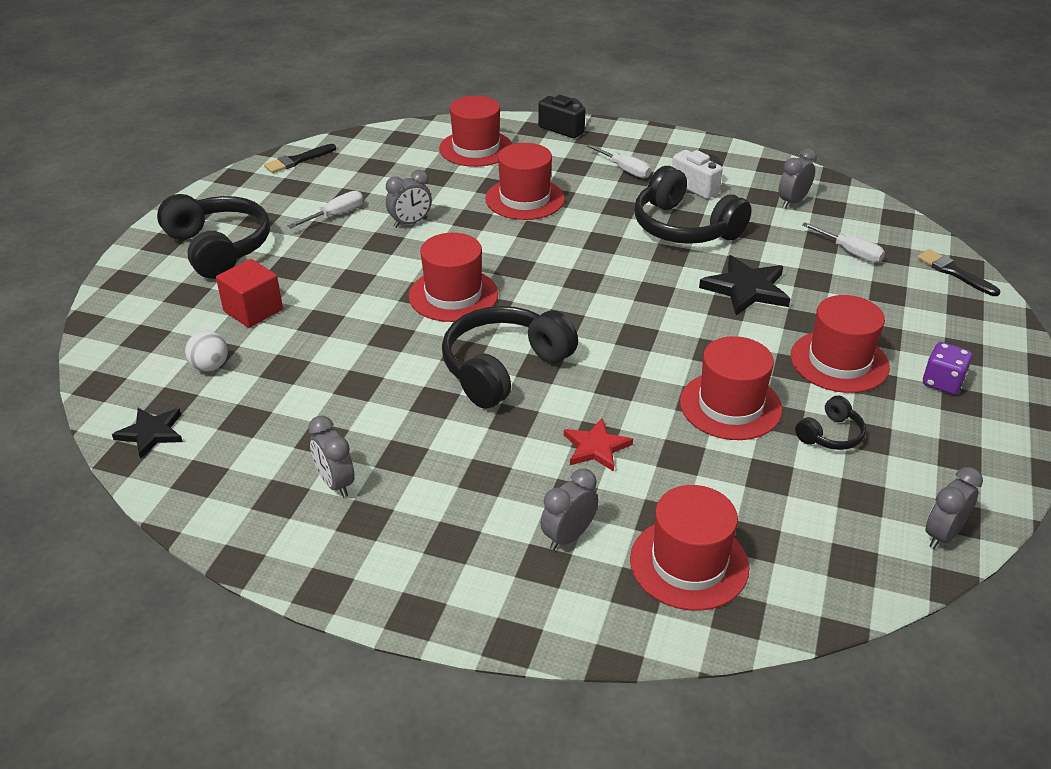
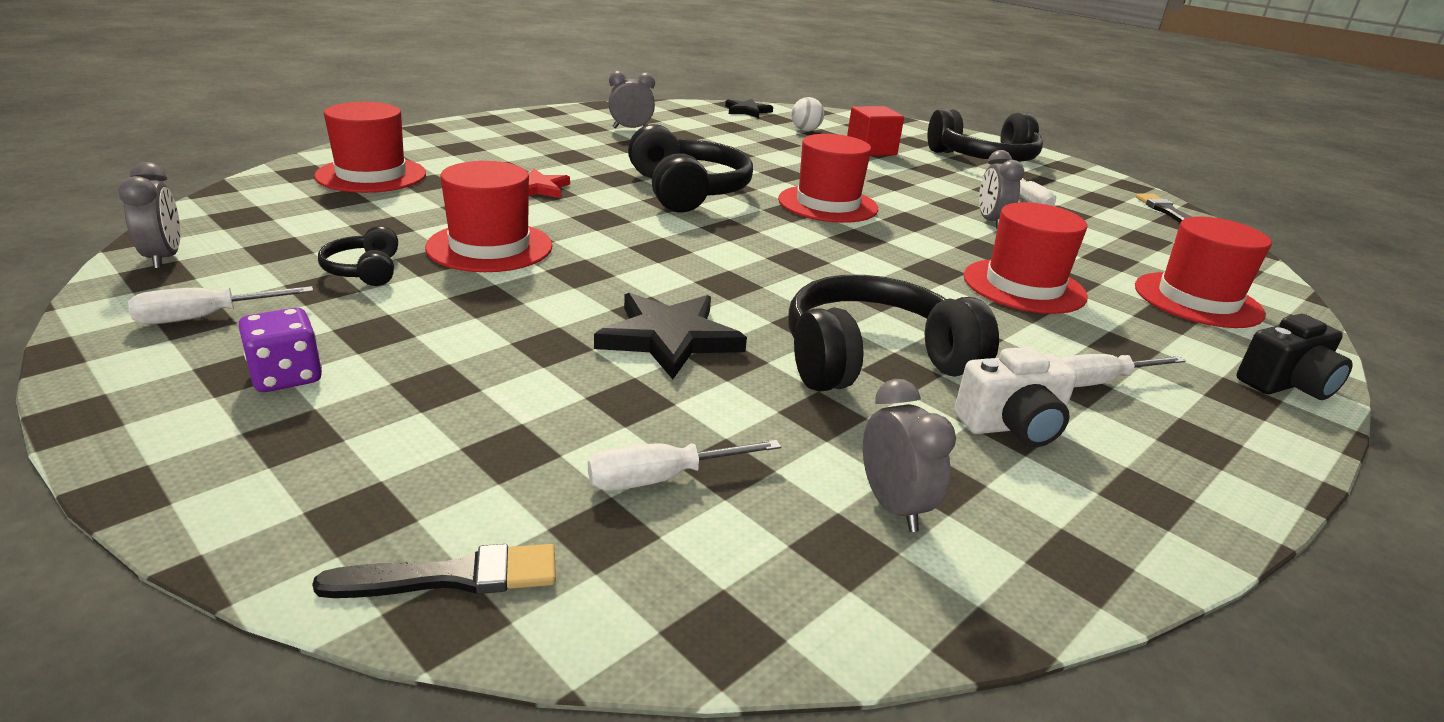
camera: 115 degrees right, 10 degrees down
(568, 536) = (469, 157): grey clock -> none
(839, 361) = (446, 329): red hat -> none
(954, 452) = (204, 318): none -> white screwdriver

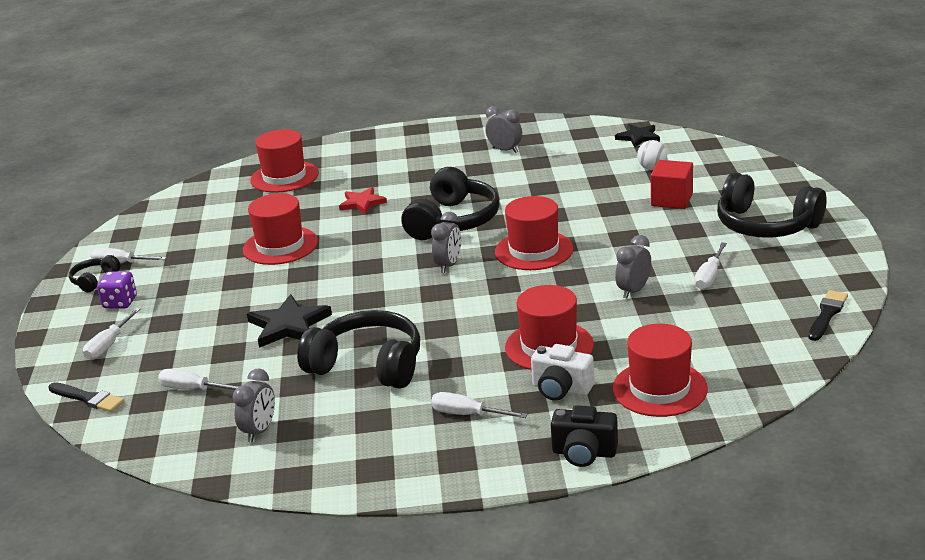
camera: 45 degrees right, 0 degrees up
(164, 258) = (136, 224): grey clock -> grey clock (449, 265)
(360, 456) = (108, 345): none -> white screwdriver
(364, 270) = (207, 250): black headphones -> black headphones (94, 280)
(1012, 426) = (373, 419): white camera -> white camera (561, 389)

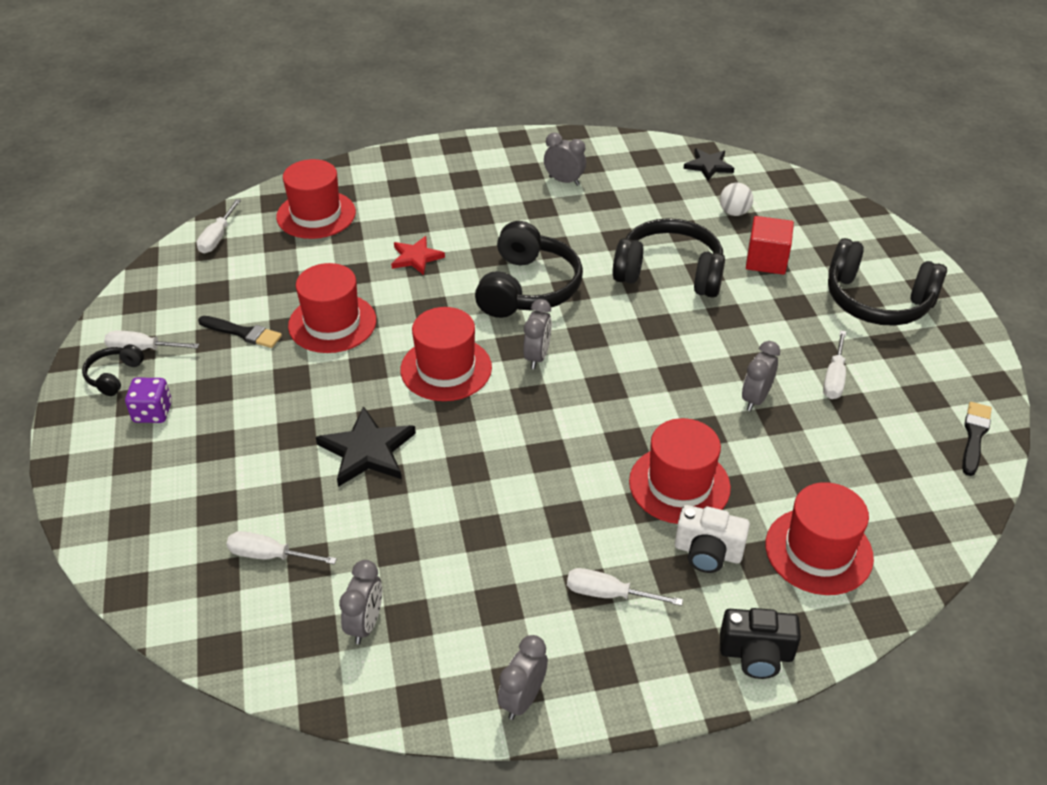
camera: 10 degrees left, 15 degrees up
(88, 398) = (141, 572): black brush -> black brush (243, 333)
(108, 345) = (151, 483): white screwdriver -> white screwdriver (217, 238)
(368, 365) = (475, 515): black headphones -> black headphones (669, 273)
(376, 477) = (522, 699): none -> grey clock
(534, 250) = (629, 335): red hat -> red hat (446, 369)

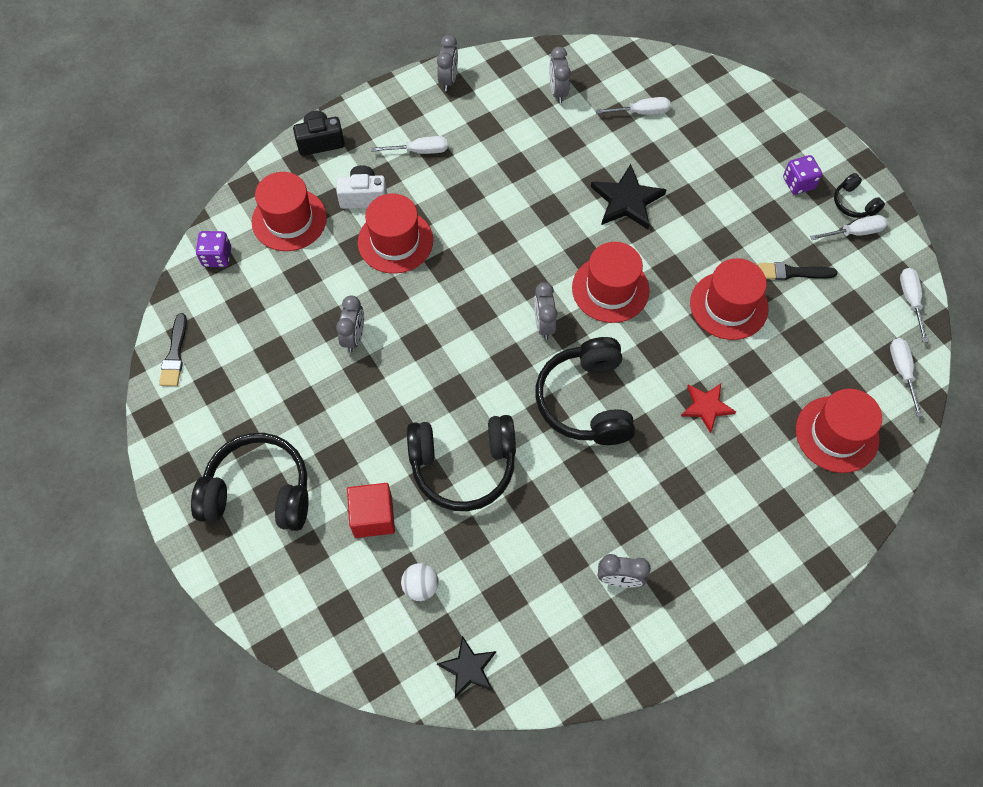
camera: 160 degrees right, 20 degrees up
(114, 376) = (853, 203): black headphones -> black headphones turned 150 degrees clockwise
(834, 378) = (292, 380): white screwdriver -> white screwdriver (910, 300)
(923, 530) = (217, 257): none -> purple dice

